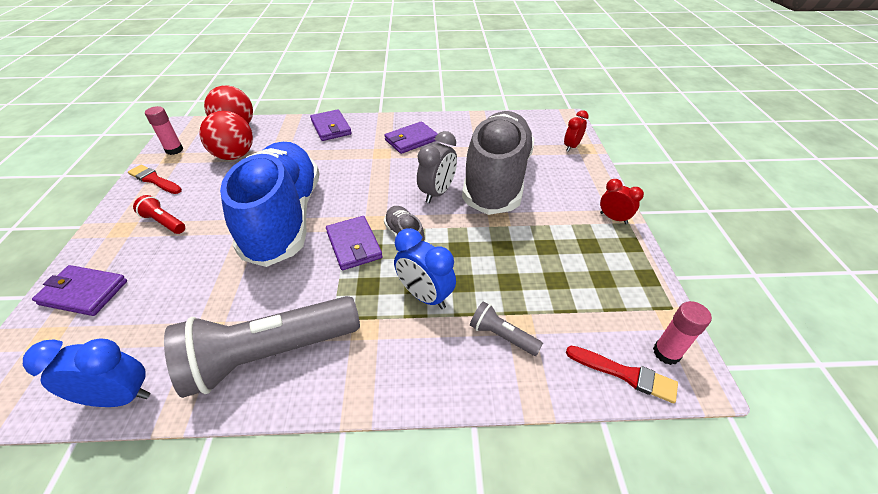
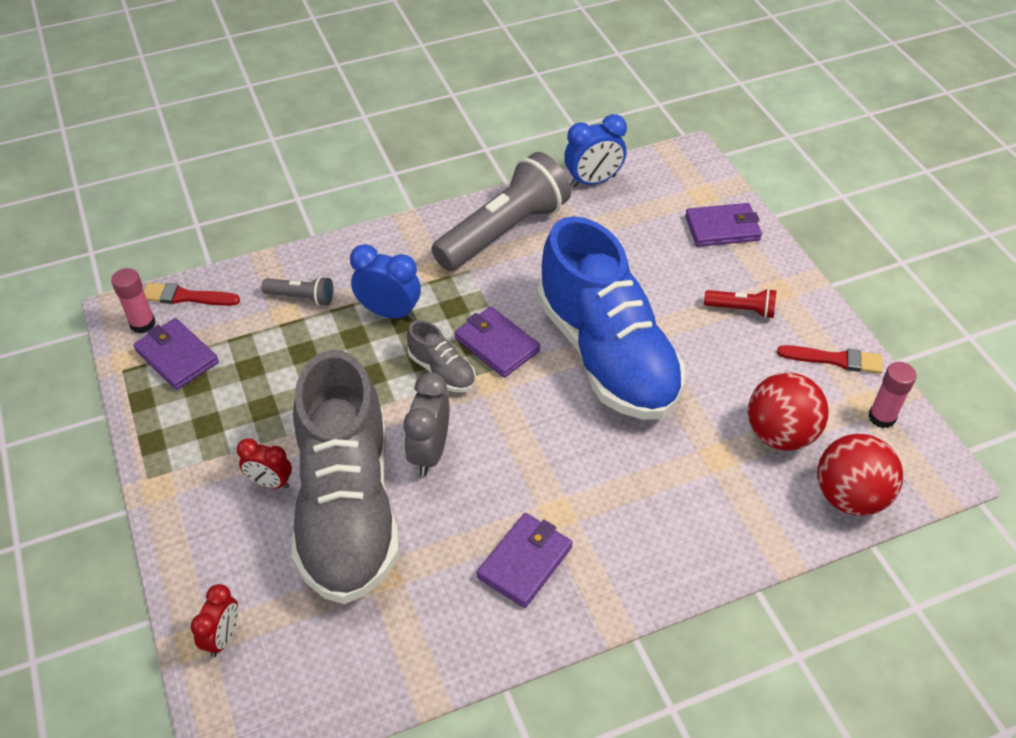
camera: 160 degrees right, 5 degrees up
(331, 127) = (689, 551): purple wallet -> purple wallet (177, 356)
(613, 218) = (168, 479): red clock -> red clock (270, 482)

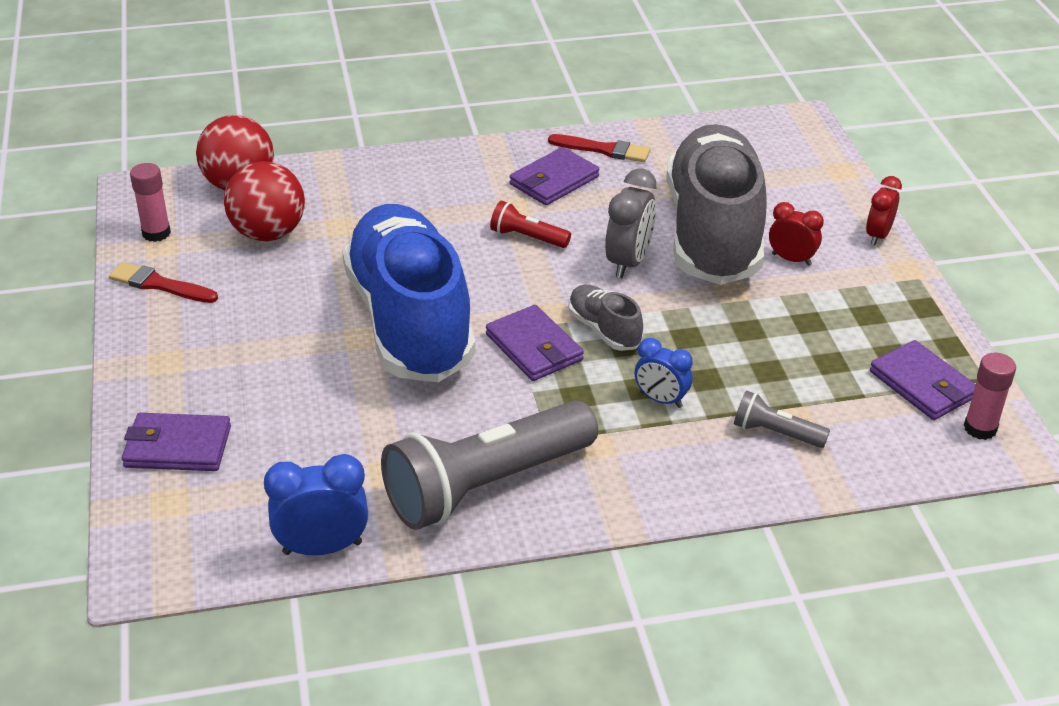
camera: 170 degrees left, 10 degrees down
(186, 297) = (933, 455): red brush -> red brush (603, 150)
(223, 637) = (817, 170): red clock -> red clock (878, 236)
(389, 312) = (661, 400): blue clock -> blue clock, size x0.66
(741, 309) = (225, 345): red flashlight -> red flashlight (527, 237)

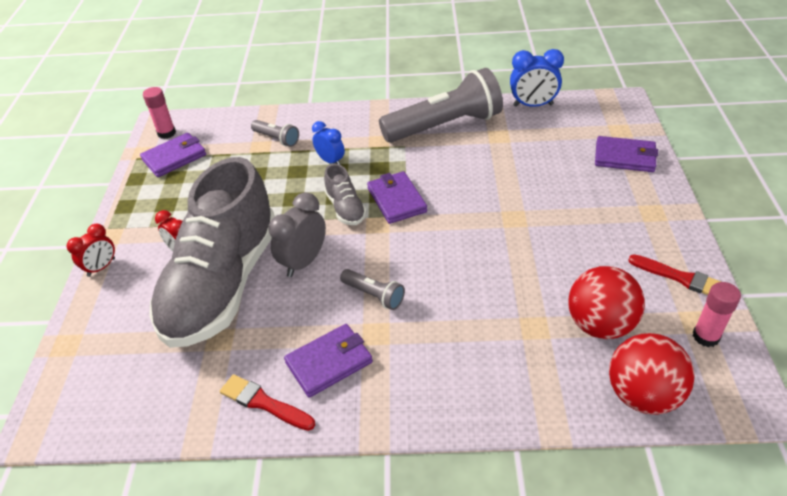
camera: 165 degrees left, 5 degrees up
(410, 321) = (479, 226): blue shoe -> none
(527, 237) = (374, 295): red flashlight -> grey flashlight
(922, 384) = (174, 157): purple wallet -> purple wallet turned 75 degrees clockwise

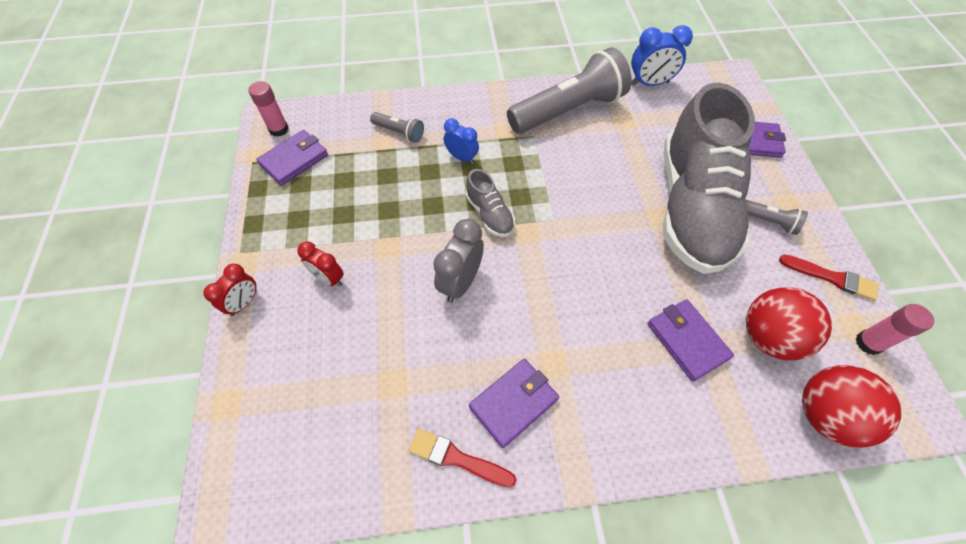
camera: 10 degrees left, 15 degrees up
(223, 284) = (381, 315): grey shoe -> grey shoe (692, 207)
(374, 295) = (542, 318): grey flashlight -> grey flashlight (767, 221)
(396, 200) = (539, 202): purple wallet -> purple wallet (687, 340)

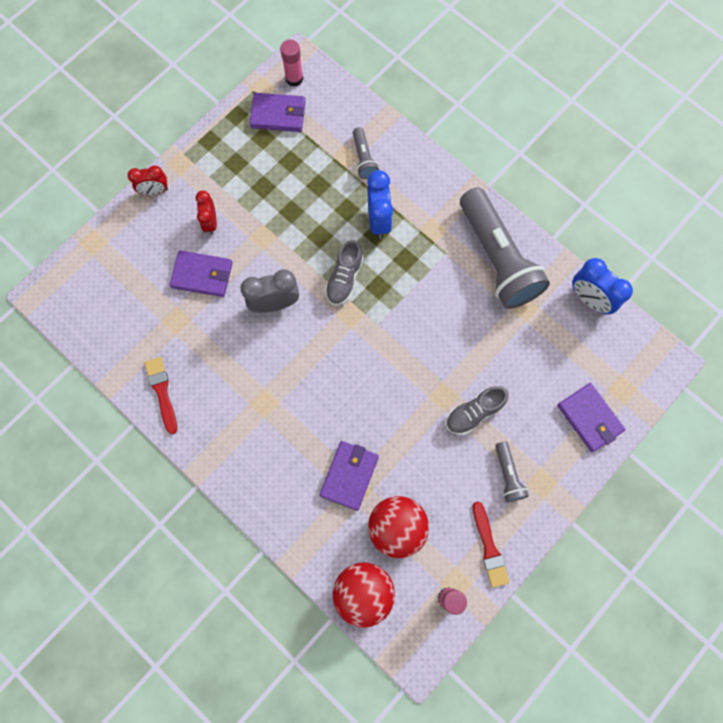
camera: 50 degrees right, 15 degrees up
(462, 157) = (378, 220): blue clock -> blue clock, size x1.51
(513, 403) = (219, 398): purple wallet -> purple wallet (202, 275)
(568, 110) = (497, 258): grey flashlight -> grey flashlight turned 45 degrees clockwise
(692, 207) = (474, 413): grey shoe -> grey shoe, size x0.40

